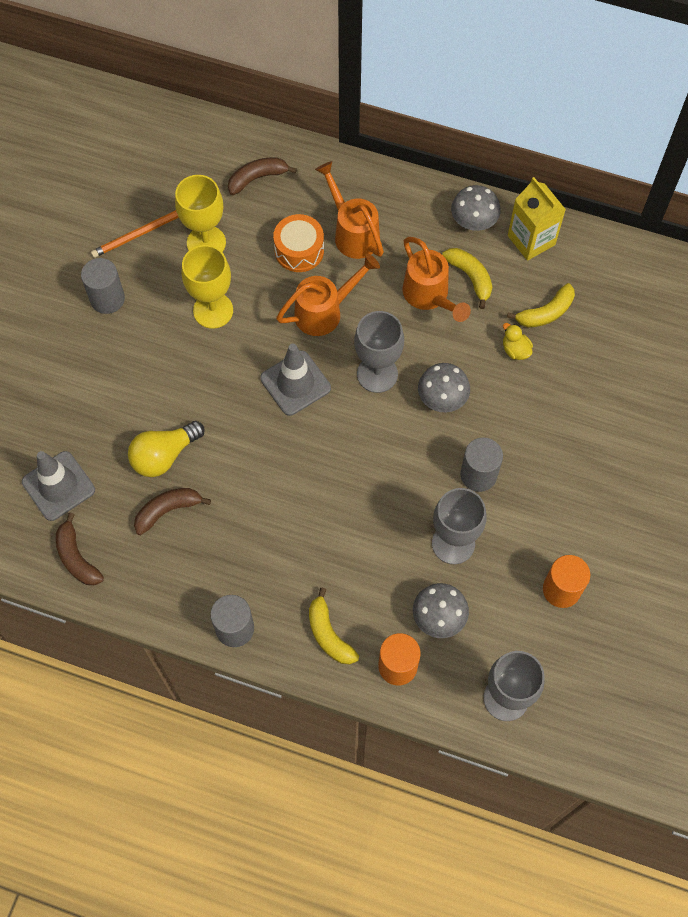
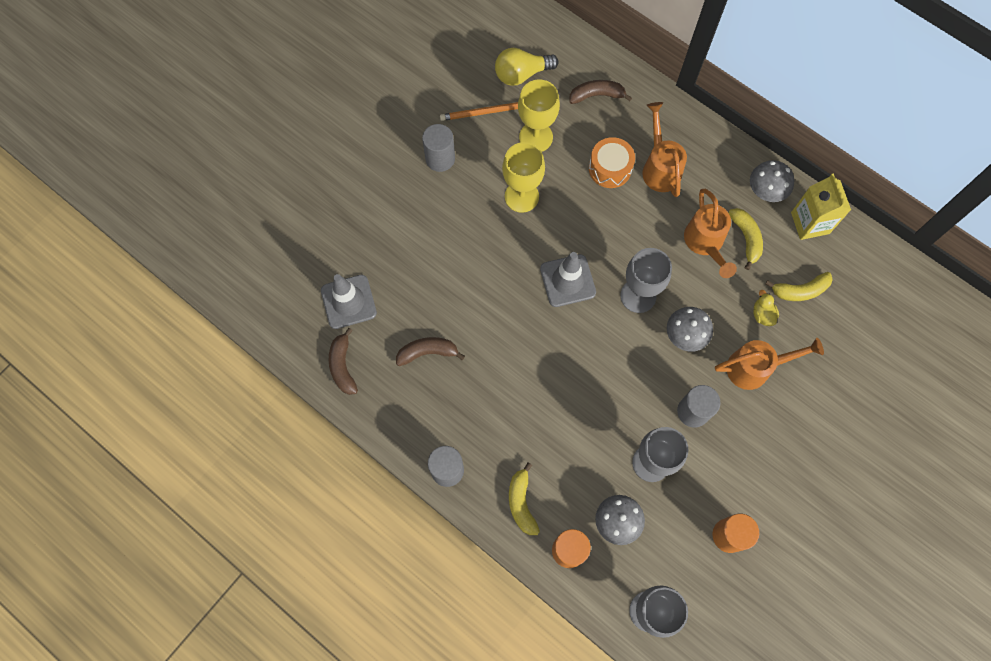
camera: 20 degrees right, 5 degrees up
(164, 455) = (440, 305): yellow light bulb -> yellow light bulb (521, 74)
(325, 311) = (613, 228): orange watering can -> orange watering can (755, 368)

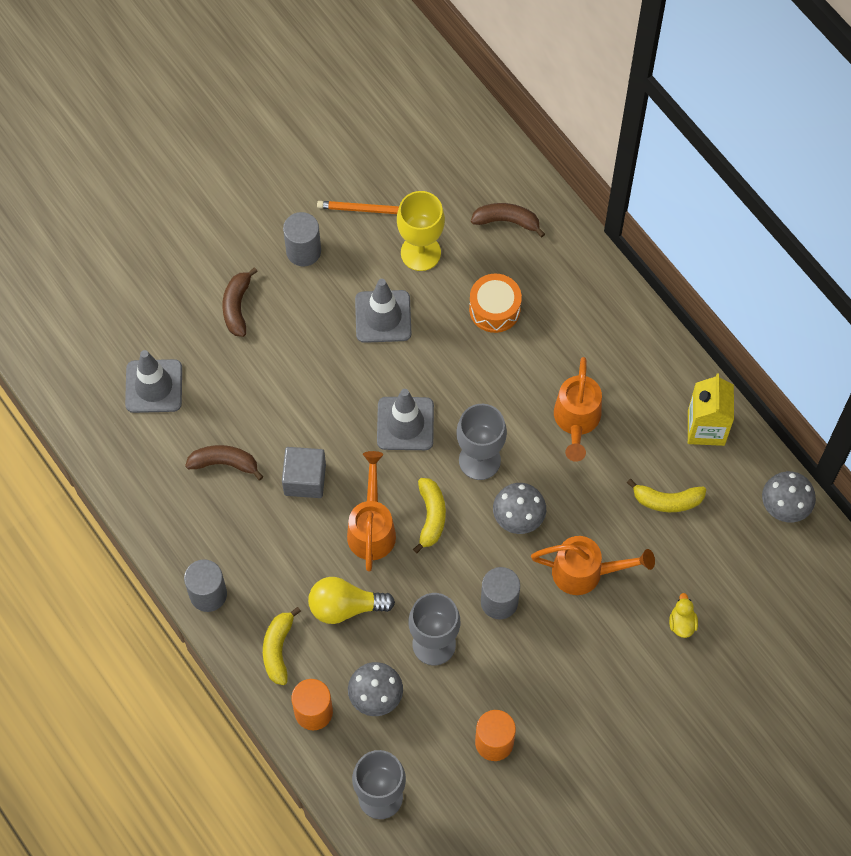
camera: 15 degrees right, 5 degrees down
(343, 366) = (127, 454): brown banana -> brown banana (237, 306)
(499, 349) = (305, 479): none -> grey cube
(521, 74) = (427, 176): yellow light bulb -> yellow light bulb (345, 606)
(521, 196) = (383, 316): yellow goblet -> grey traffic cone
(660, 167) = (553, 322): orange watering can -> orange watering can (372, 528)
(746, 238) = (625, 427): yellow banana -> yellow banana (431, 516)
(762, 314) = (614, 516): yellow duck -> yellow duck (682, 623)
(765, 191) = (667, 379): grey mushroom -> grey mushroom (784, 506)

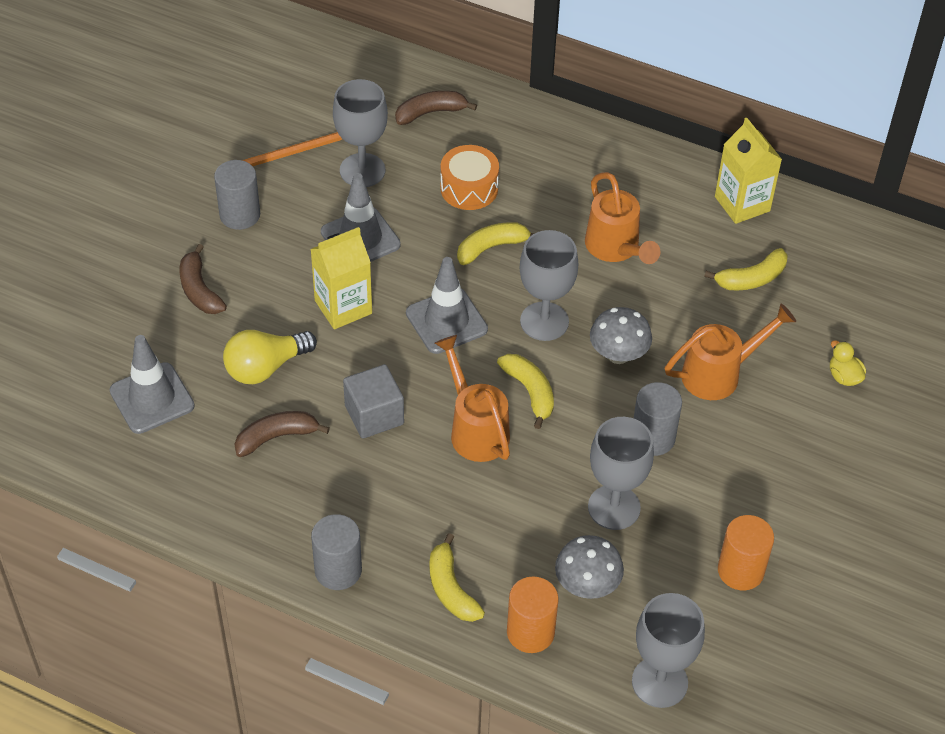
camera: 30 degrees left, 15 degrees down
(335, 373) = (343, 307): none -> yellow carton
(345, 606) = (496, 514): yellow light bulb -> yellow light bulb (265, 367)
(420, 253) = (362, 170): yellow goblet -> grey goblet
(479, 373) = (491, 247): none -> yellow banana
(784, 506) = (862, 237): grey mushroom -> none

